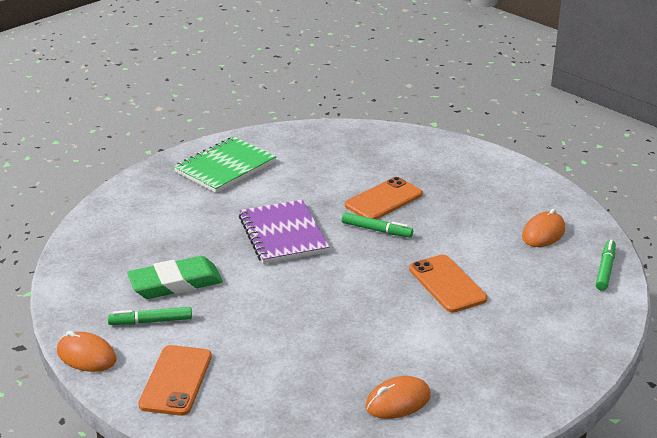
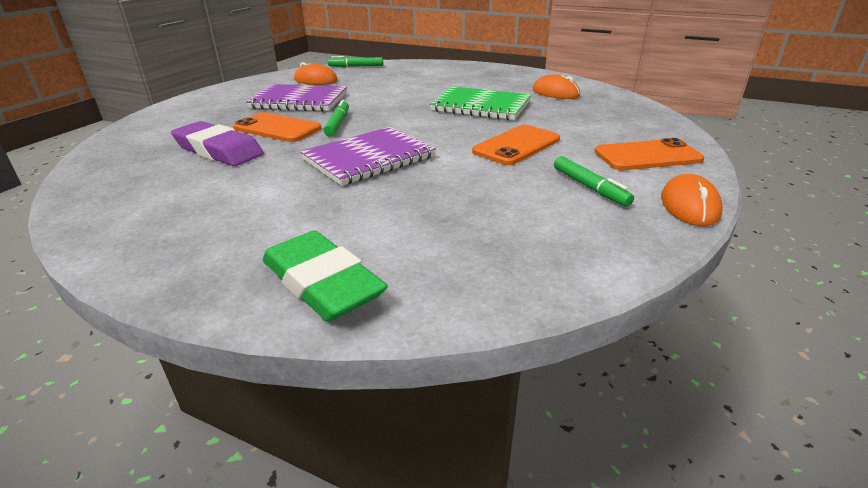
camera: 110 degrees left, 0 degrees up
(175, 283) = (511, 191): green eraser -> green eraser (322, 283)
(225, 167) = (198, 227): green notebook -> green notebook (481, 106)
(347, 173) = (218, 150): none -> purple eraser
(447, 284) = (406, 96): orange phone -> orange phone (517, 145)
(463, 216) = (299, 101): none -> purple notebook

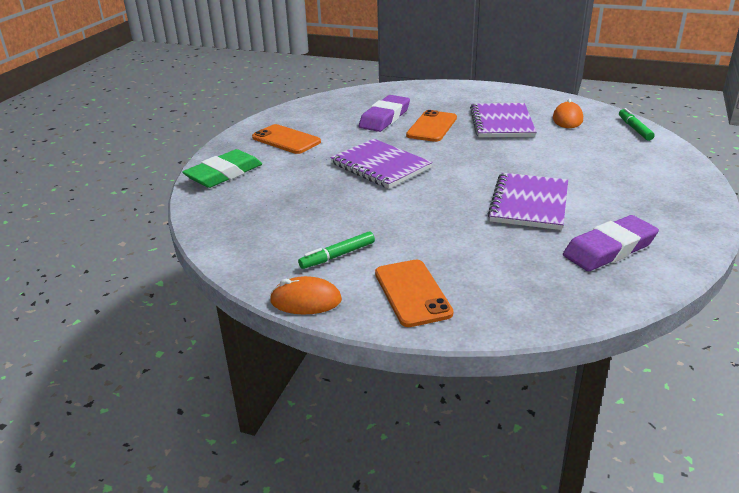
camera: 85 degrees right, 0 degrees up
(338, 124) = (450, 145): green marker -> none
(481, 106) = (529, 203): green notebook -> purple notebook
(517, 145) = (422, 224): orange phone -> orange phone (286, 140)
(555, 93) = (609, 249): orange mouse -> purple eraser

